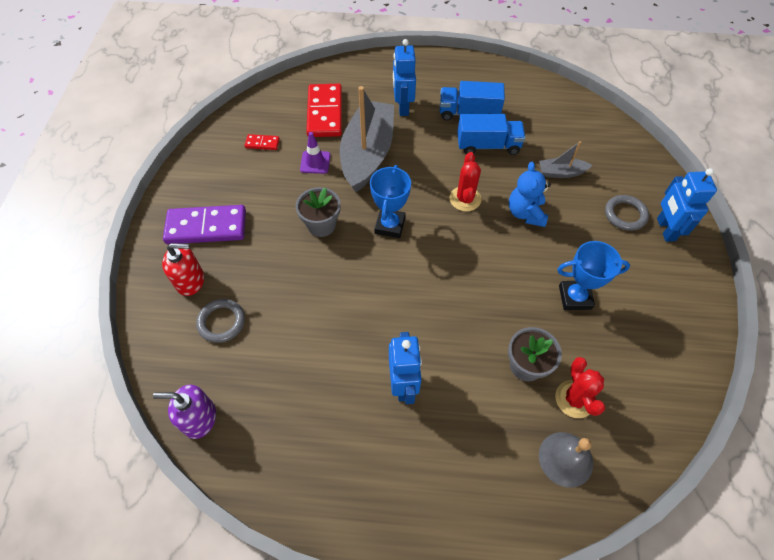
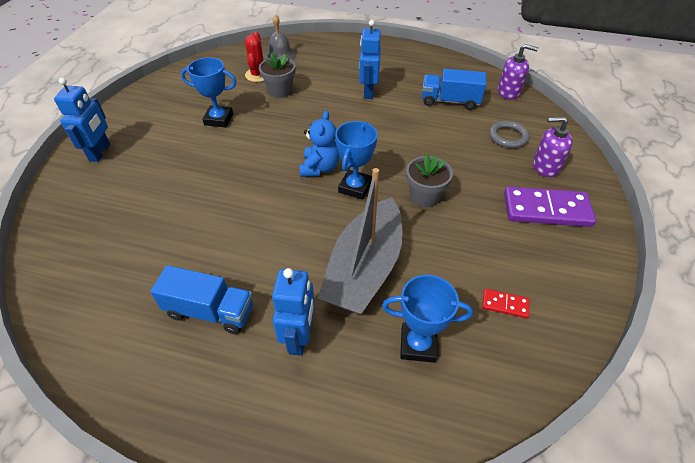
camera: 170 degrees left, 10 degrees down
(190, 281) = (545, 167): red soap dispenser -> purple soap dispenser
(315, 162) = (431, 266): purple traffic cone -> none
(324, 113) = (418, 345): red domino -> blue trophy
(465, 199) = (269, 202): red cactus -> none
(488, 145) = (212, 258): blue truck -> blue truck (450, 101)
(525, 213) = (216, 181): blue teddy bear -> blue teddy bear (320, 168)
(561, 172) = (151, 214): grey boat -> none
(625, 214) = (124, 168): grey ring -> none

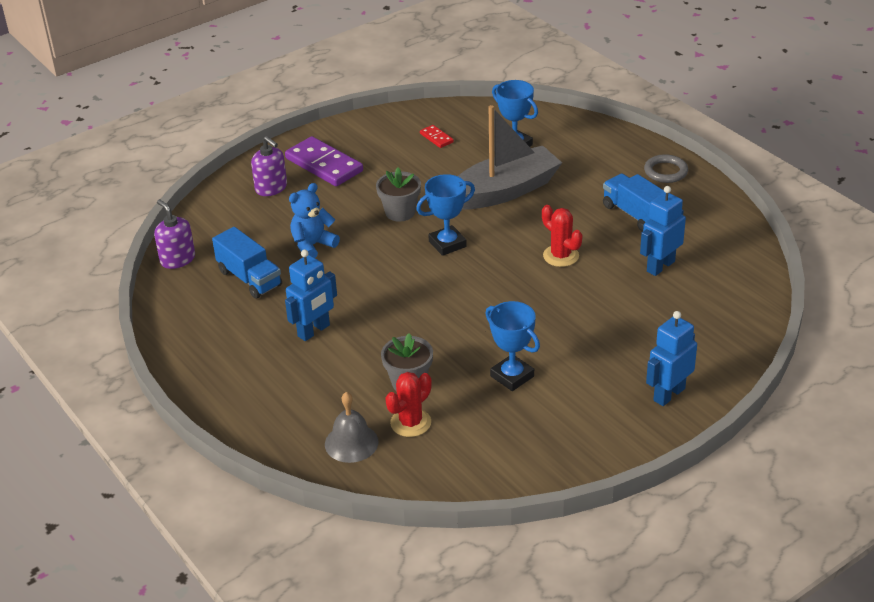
camera: 140 degrees left, 10 degrees down
(252, 223) = (561, 256): none -> red cactus
(299, 337) = (585, 178): blue robot -> blue robot (660, 266)
(320, 168) = (459, 274): blue teddy bear -> blue teddy bear (313, 245)
(508, 137) = (257, 222): grey ring -> grey ring (665, 171)

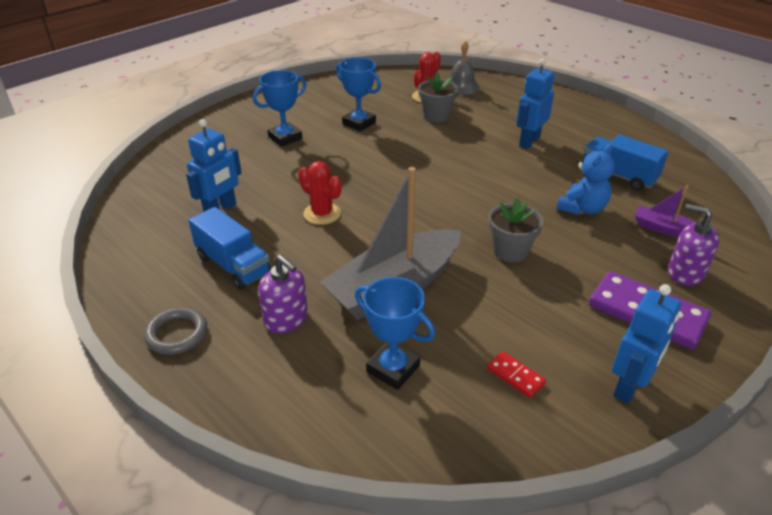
camera: 170 degrees right, 0 degrees up
(177, 259) = (704, 188): purple soap dispenser -> purple soap dispenser (286, 319)
(255, 222) = (663, 229): none -> purple boat
(447, 244) = (443, 218): blue trophy -> blue trophy (285, 138)
(668, 394) = (240, 120): blue robot -> blue robot (629, 386)

